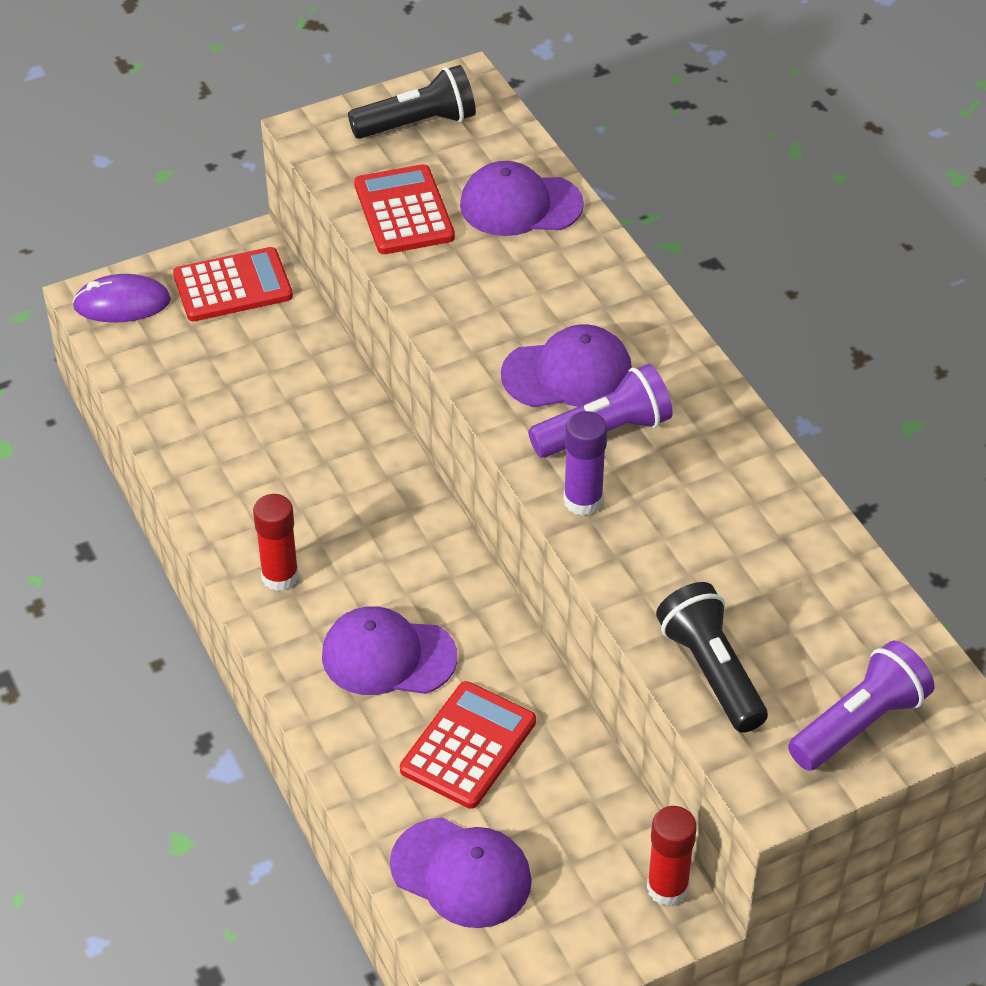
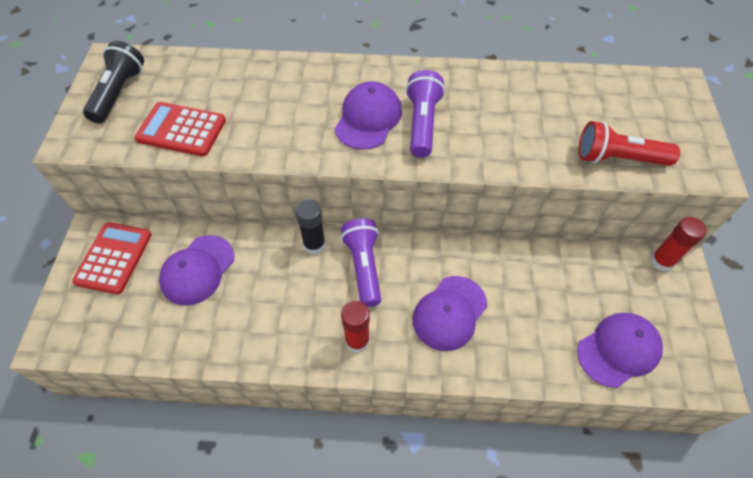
camera: 60 degrees left, 10 degrees up
(122, 303) = (70, 325): purple mouse -> none
(393, 465) = (314, 244): none -> black glue stick
(468, 746) = (532, 304): red calculator -> none
(520, 205) = (226, 80): purple cap -> purple cap (197, 270)
(583, 501) = (466, 155): purple glue stick -> none
(711, 671) = (618, 158): black flashlight -> red flashlight
(859, 724) = (676, 120): purple flashlight -> purple flashlight (364, 267)

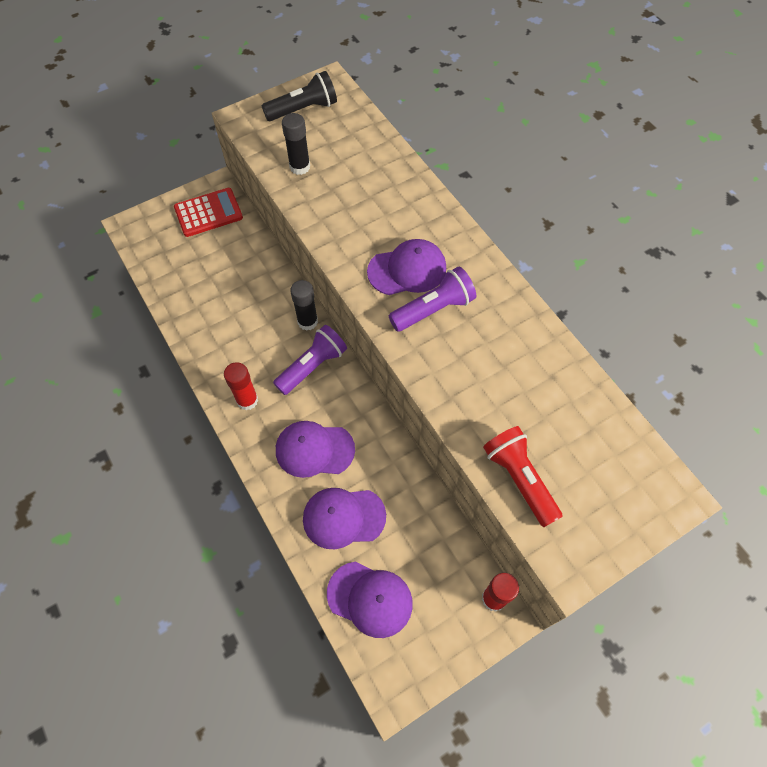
camera: 55 degrees right, 5 degrees up
(181, 130) = (300, 167): red calculator -> black glue stick
(197, 270) = (234, 265): purple cap -> purple cap (343, 517)

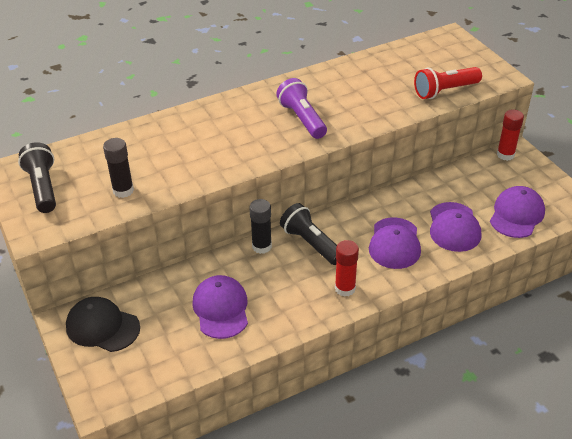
camera: 85 degrees left, 20 degrees down
(208, 213) = (102, 327): red calculator -> black cap
(312, 366) = (311, 243): purple flashlight -> black flashlight
(407, 270) = (261, 130): purple cap -> purple cap (221, 309)

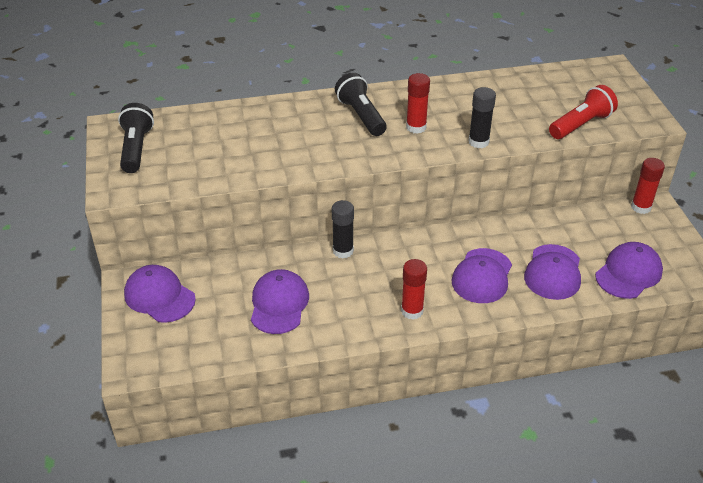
camera: 15 degrees right, 0 degrees up
(102, 327) = (159, 296): black cap -> purple cap
(123, 190) = (210, 166): black glue stick -> black glue stick (478, 142)
(302, 119) = (416, 127): purple flashlight -> red glue stick
(311, 243) = (394, 258): black flashlight -> black flashlight (361, 116)
(445, 91) = (581, 125): red flashlight -> red flashlight turned 150 degrees clockwise

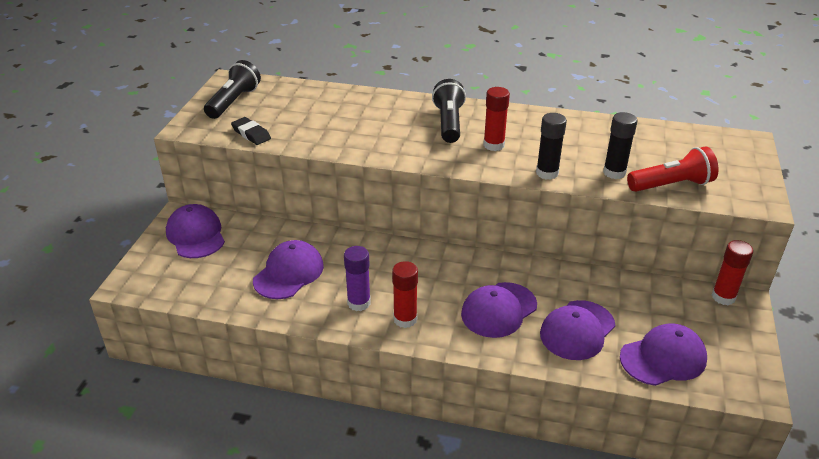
camera: 25 degrees right, 5 degrees down
(184, 178) = (251, 134): none -> black eraser
(343, 251) = (380, 246): black glue stick -> black glue stick (614, 172)
(362, 310) = (359, 303): none -> purple glue stick

